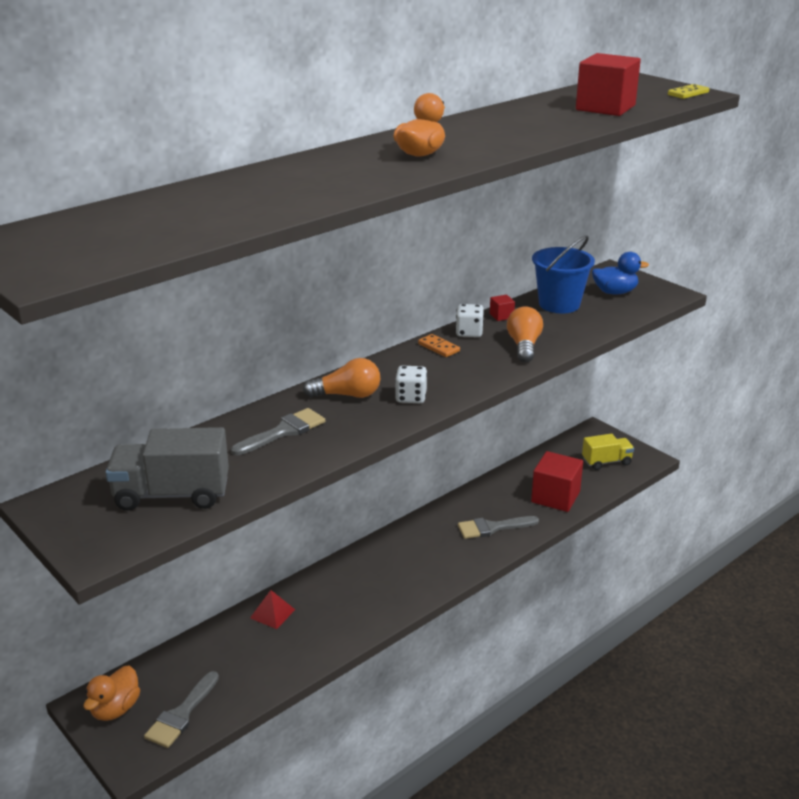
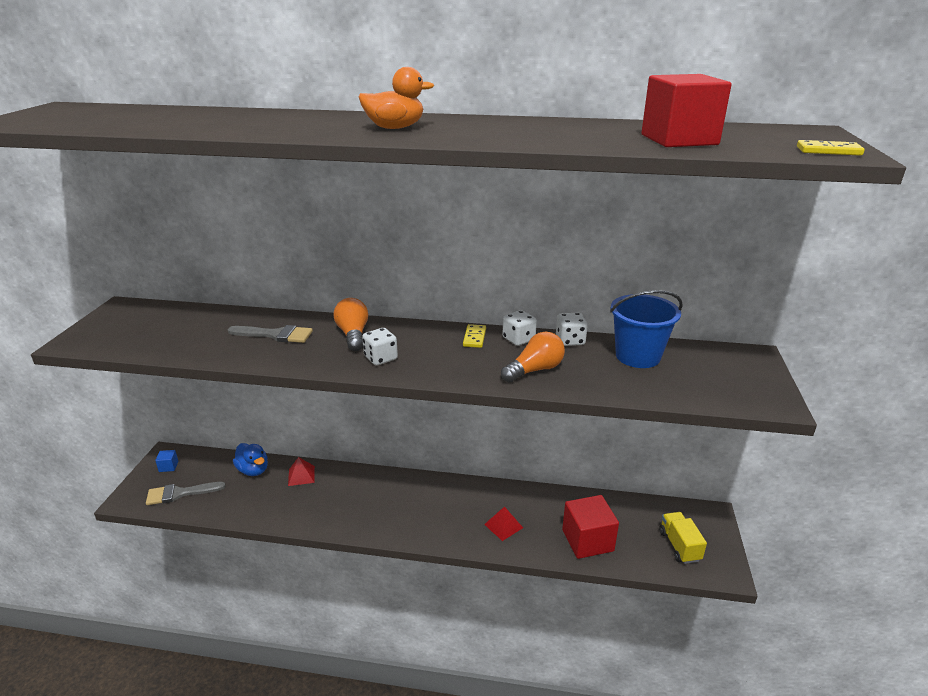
camera: 50 degrees right, 0 degrees up
(115, 709) = (168, 466): orange duck -> blue cube
(172, 494) = (160, 334): grey truck -> none
(347, 395) = (353, 335): orange light bulb -> orange light bulb turned 150 degrees counterclockwise
(439, 347) = (474, 338): orange domino -> yellow domino
(492, 528) = (503, 526): grey brush -> red pyramid
(501, 316) = (570, 341): red cube -> white dice
(606, 462) = (679, 546): yellow truck -> yellow truck turned 135 degrees counterclockwise
(615, 292) = (714, 373): blue duck -> blue duck (253, 470)

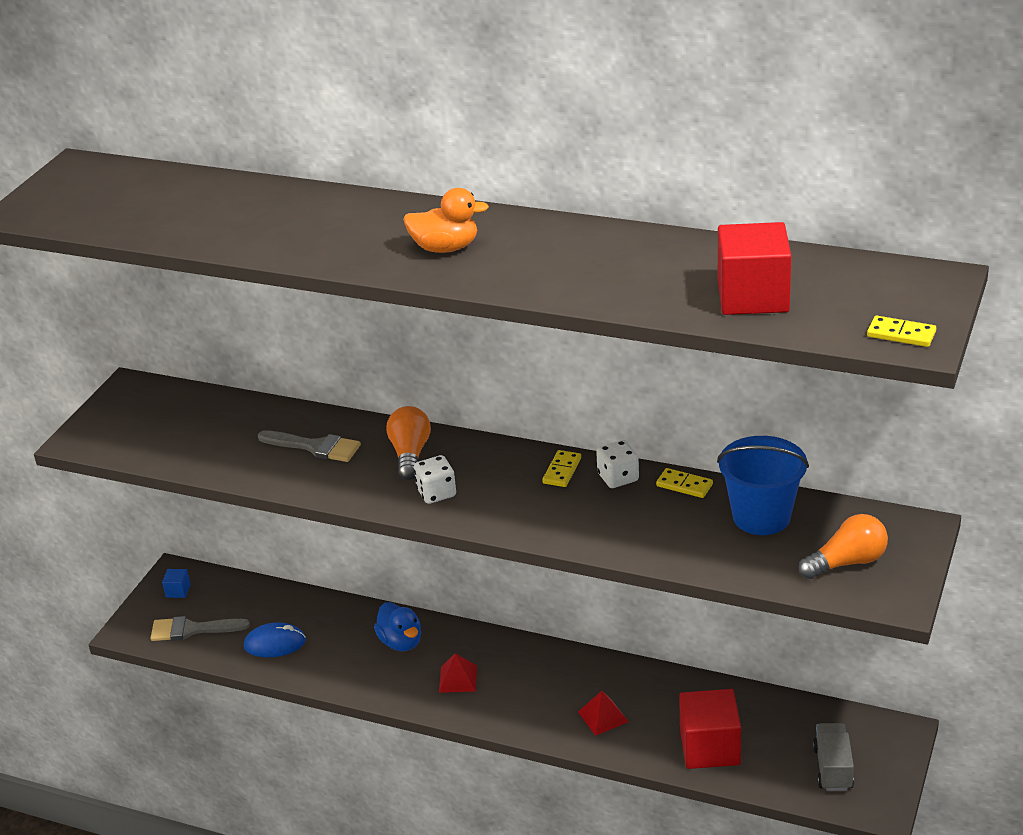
camera: 15 degrees right, 5 degrees up
(246, 497) = (275, 643): none -> blue mouse
(253, 470) = (287, 607): blue duck -> blue duck (401, 642)
(301, 475) = (349, 620): red pyramid -> red pyramid (458, 678)
(535, 370) = (620, 526): orange light bulb -> orange light bulb (847, 562)
(570, 341) = (684, 485): white dice -> yellow domino
(679, 546) = (832, 768): yellow truck -> grey truck

